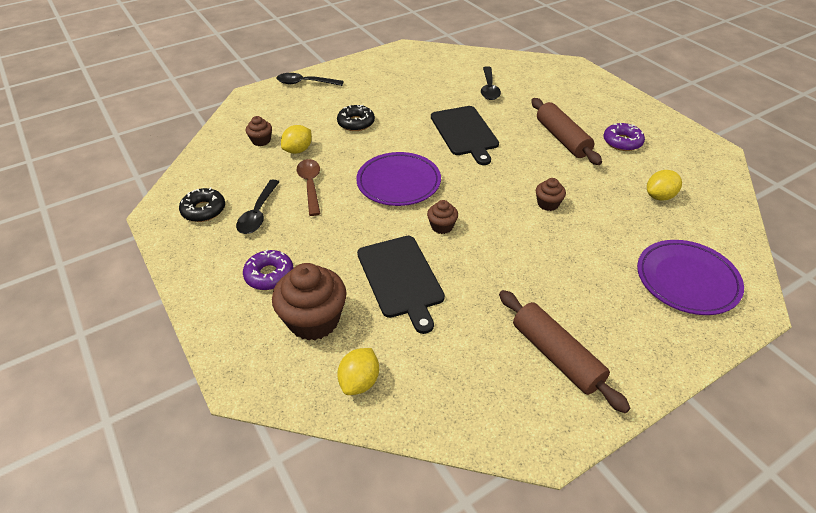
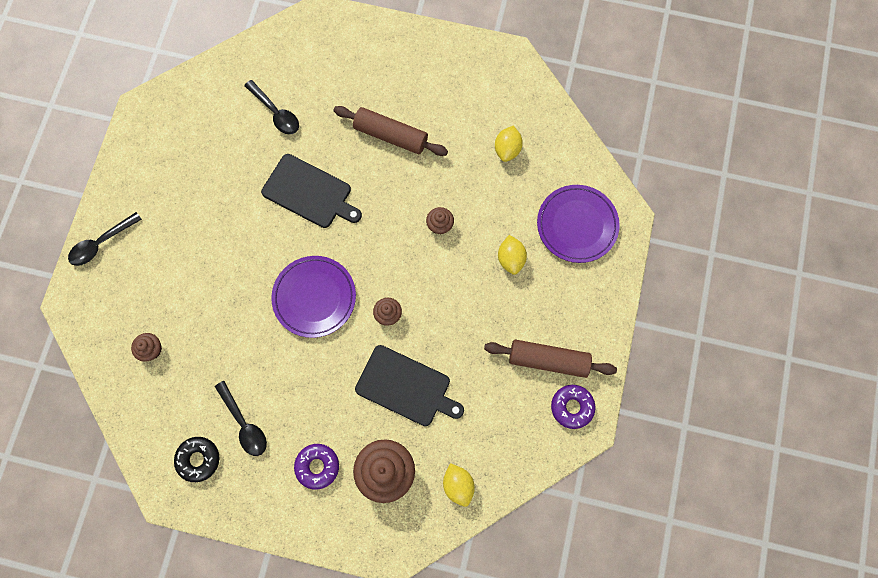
camera: 45 degrees left, 30 degrees up
(298, 150) = (196, 332): yellow lemon -> yellow lemon (511, 259)
(310, 185) = (251, 361): brown spoon -> none
(356, 123) = (208, 257): black donut -> none
(622, 142) = (438, 102): purple donut -> purple donut (572, 407)

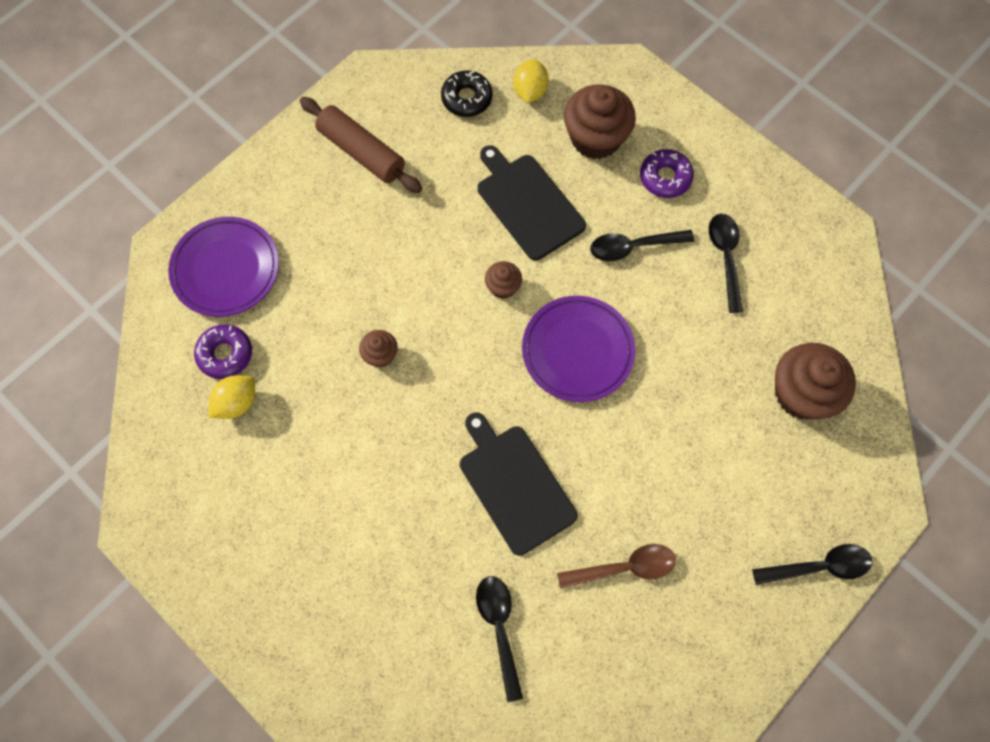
camera: 150 degrees left, 5 degrees down
(151, 349) = (801, 393): brown cupcake -> brown cupcake, size x2.00
(198, 459) = (792, 248): black donut -> black donut (466, 98)
(220, 181) = (624, 567): none -> brown spoon
(314, 395) = (633, 247): none -> black spoon
(391, 136) = (367, 504): brown rolling pin -> none
(511, 259) = (326, 273): yellow lemon -> none
(572, 407) = (370, 99): purple donut -> purple donut (225, 354)

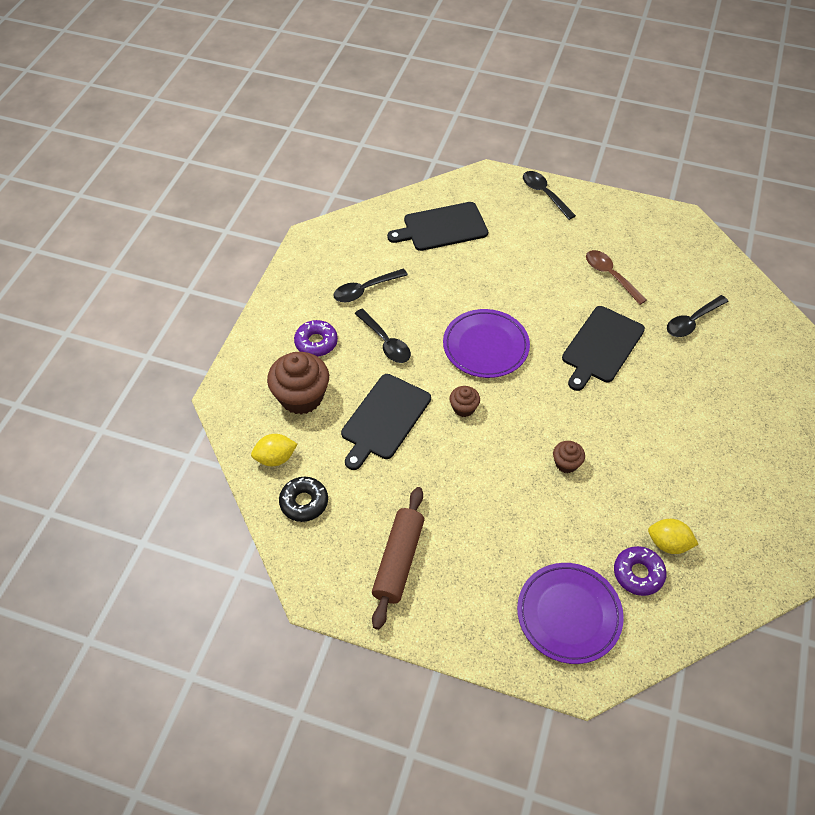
camera: 115 degrees left, 15 degrees down
(801, 393) = (442, 227): brown cupcake -> black cutting board

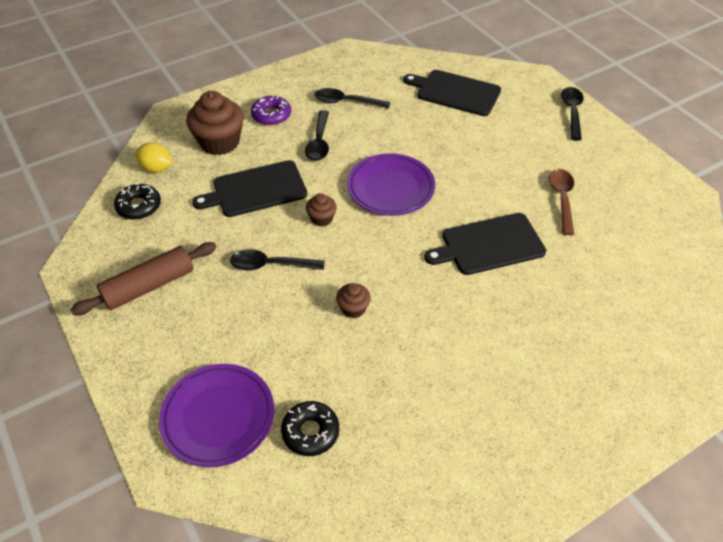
camera: 40 degrees right, 5 degrees down
(638, 574) = (310, 432): purple donut -> black donut
(668, 543) = (365, 429): yellow lemon -> none
(692, 321) = (601, 276): black spoon -> black spoon (270, 265)

